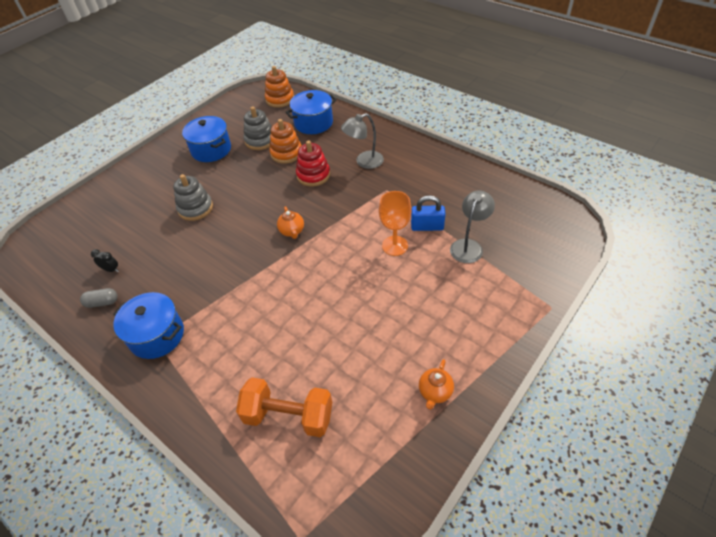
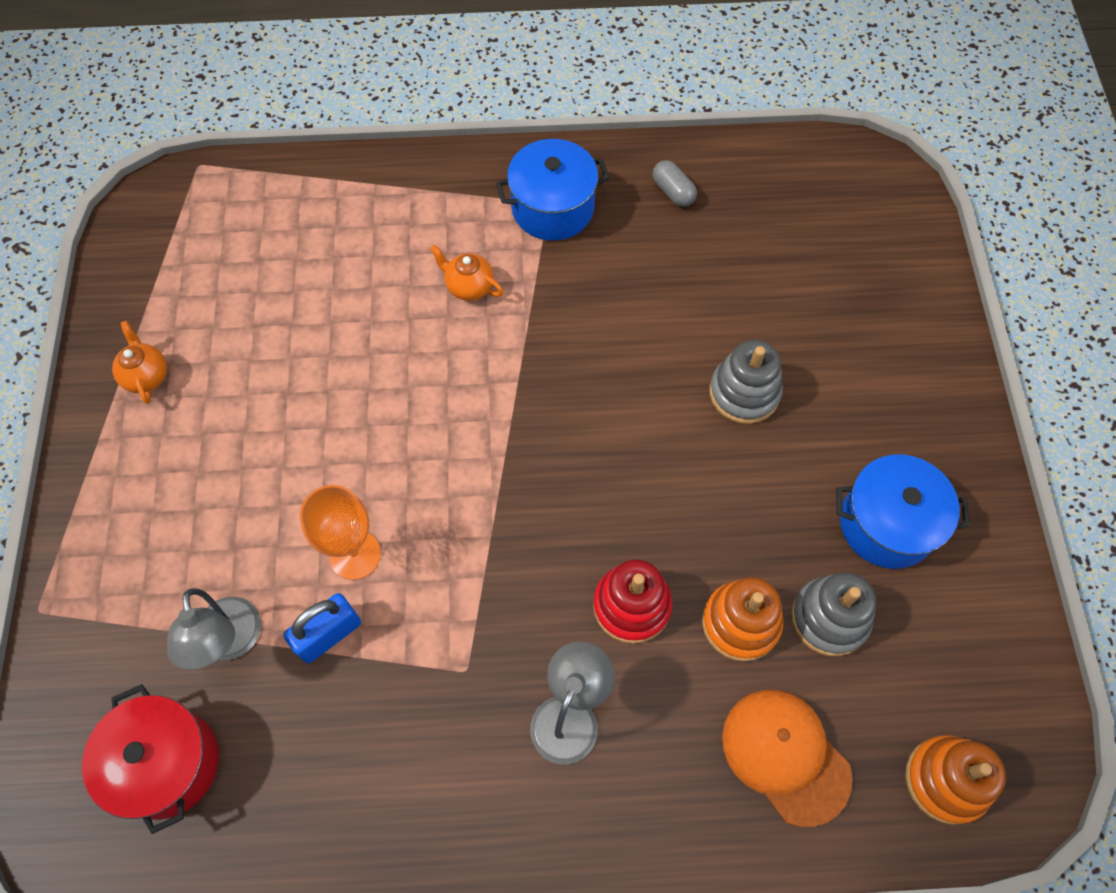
camera: 135 degrees right, 15 degrees up
(102, 302) = (673, 192): grey capsule -> grey capsule turned 75 degrees counterclockwise
(111, 269) = (725, 230): black clock -> none
(288, 416) = (303, 241): orange dumbbell -> none
(292, 231) = (544, 463): orange teapot -> orange teapot (469, 286)
(313, 123) = (785, 755): blue pot -> orange cap
(518, 223) = (167, 763): none -> red pot

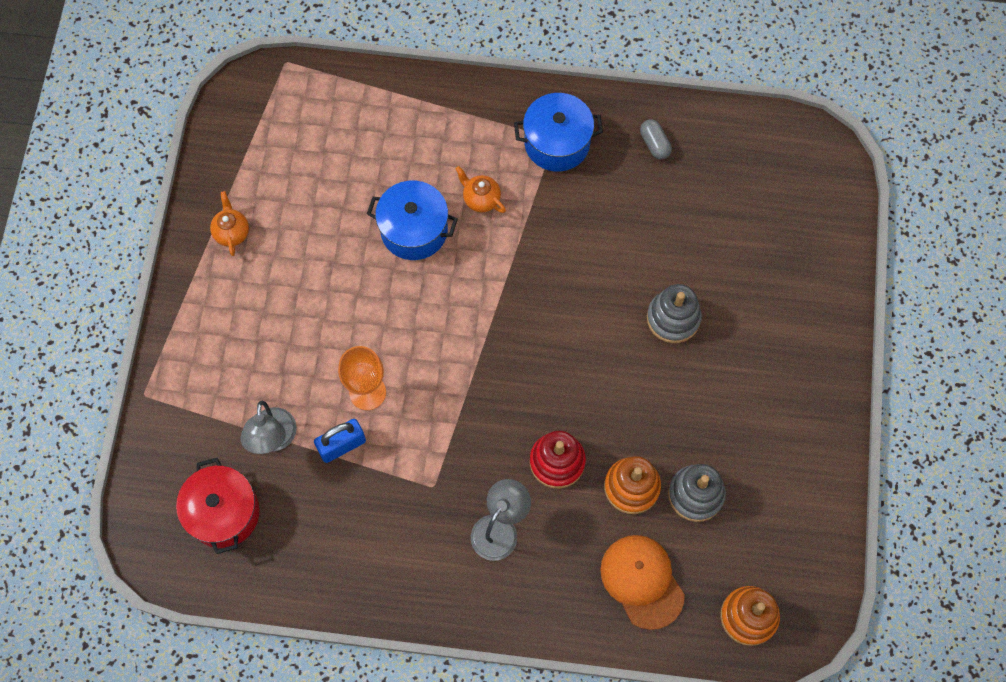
camera: 10 degrees right, 5 degrees up
(886, 524) = (754, 435): blue pot -> blue pot (414, 230)

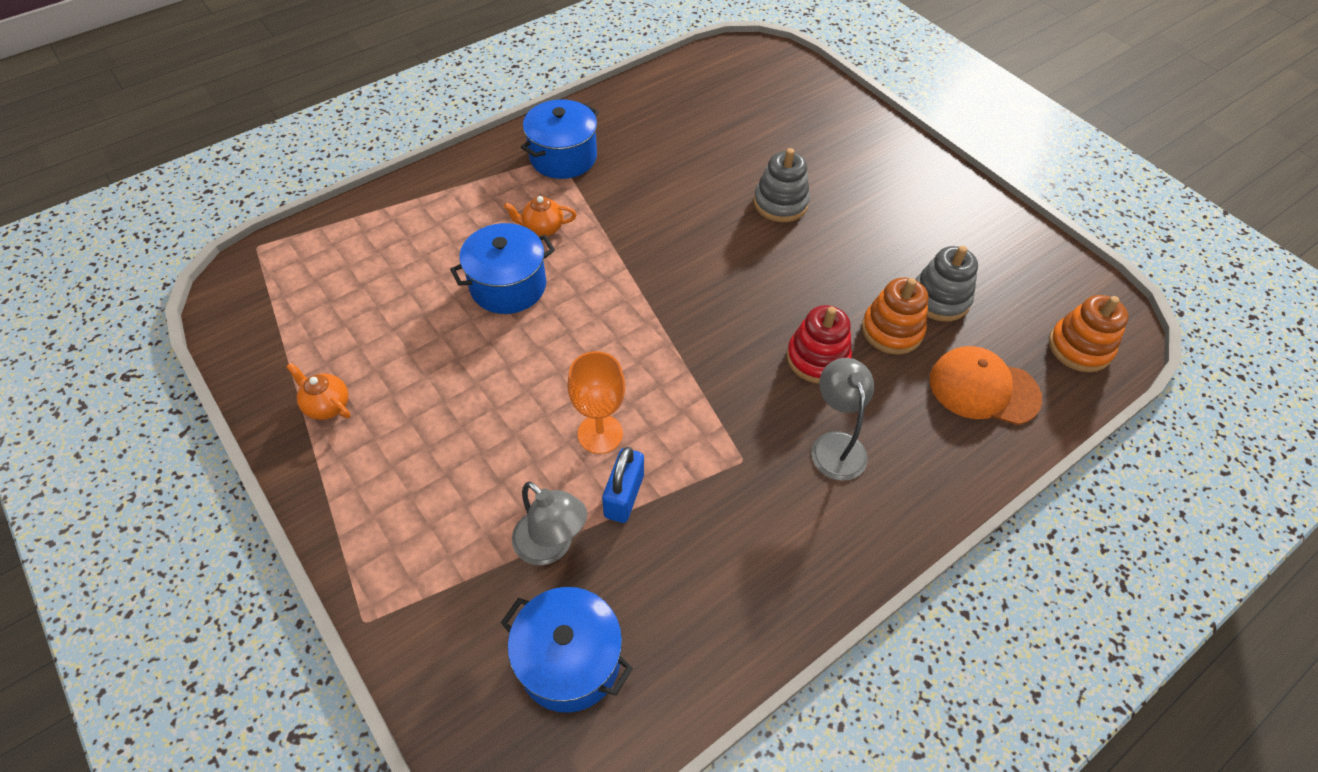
camera: 45 degrees left, 15 degrees down
(224, 513) = (569, 660): red pot -> blue pot
(654, 144) = (637, 114): grey capsule -> none

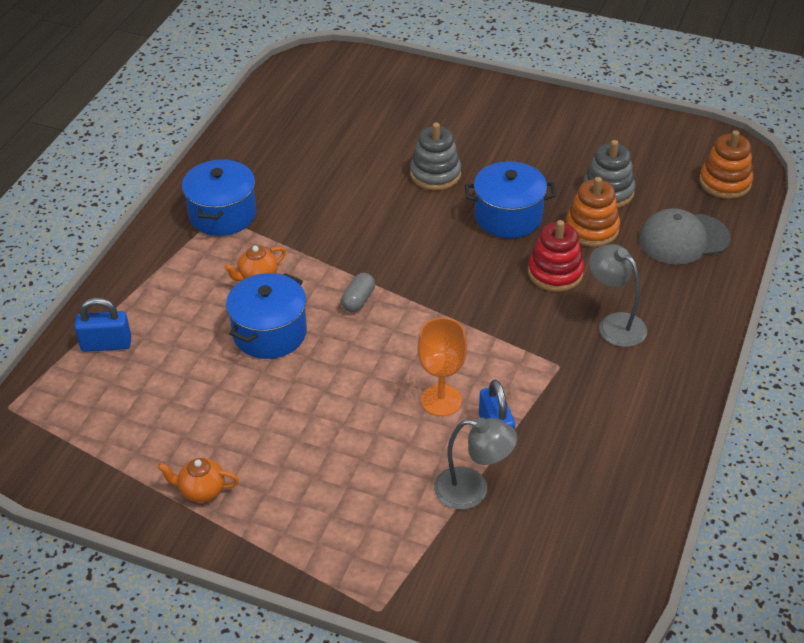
camera: 30 degrees left, 10 degrees down
(373, 229) = (106, 344): none -> blue padlock
(569, 660) = (549, 550): blue pot -> blue pot (508, 216)
(609, 293) = (358, 300): none -> grey capsule
(983, 388) = (683, 239): orange cap -> grey cap

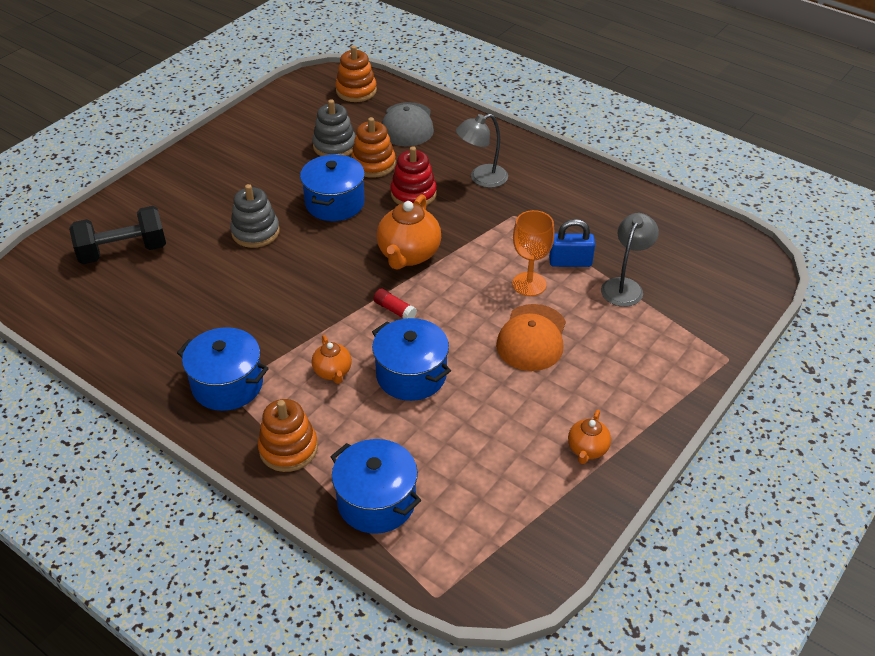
camera: 75 degrees left, 0 degrees up
(106, 344) = (376, 501): blue padlock -> blue pot
(156, 272) = (288, 448): none -> orange stacking toy
(353, 418) = (532, 338): none -> orange cap
(358, 300) = (394, 310): grey capsule -> red glue stick
(371, 102) = (123, 251): none -> black dumbbell
(448, 292) = (408, 255): none -> orange teapot

